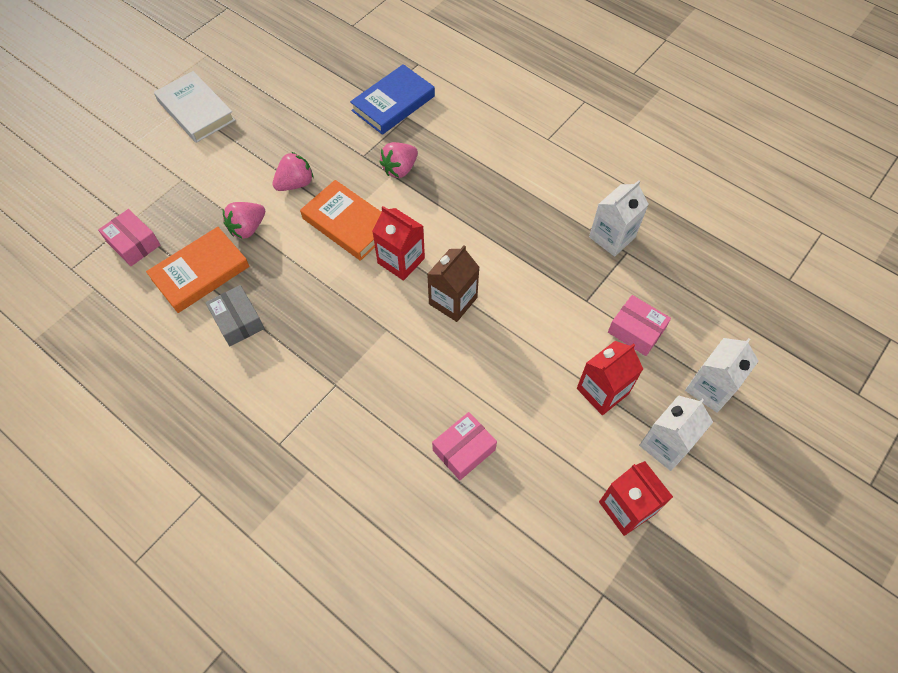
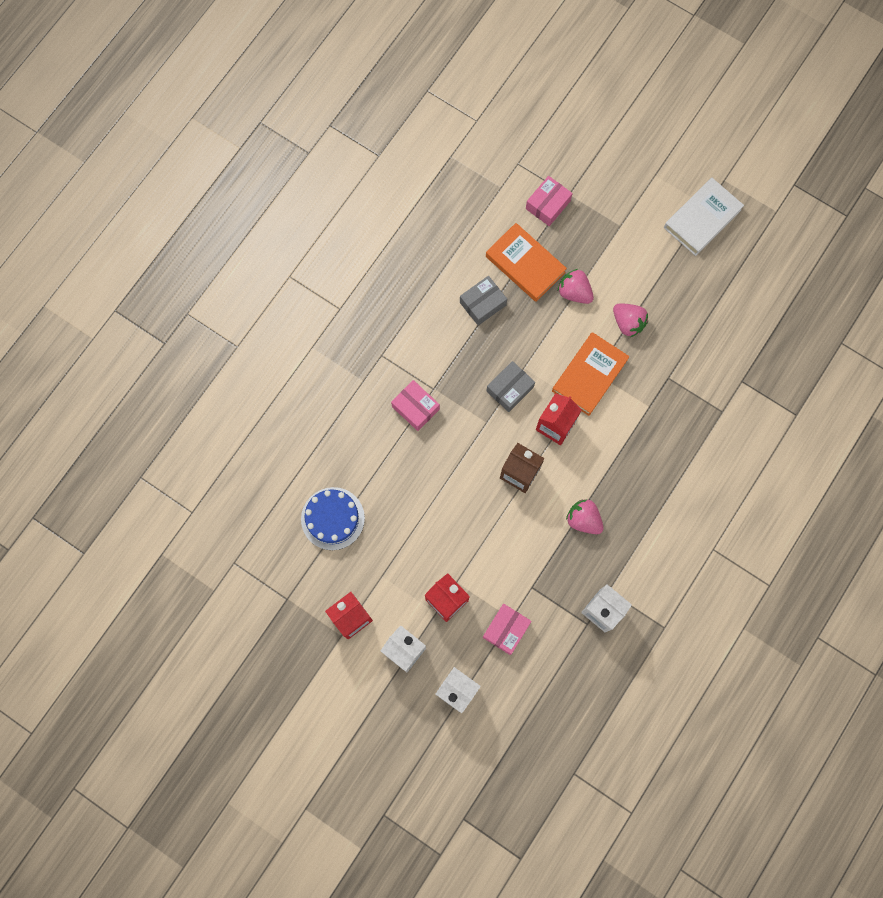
camera: 85 degrees right, 15 degrees up
(350, 302) = (510, 389): none -> grey box
(393, 103) = (738, 397): blue book -> none
(400, 169) = (657, 413): pink strawberry -> pink strawberry (583, 520)
(464, 450) = (387, 492): pink box -> pink box (415, 408)
(493, 523) = (332, 518): none -> blue cake

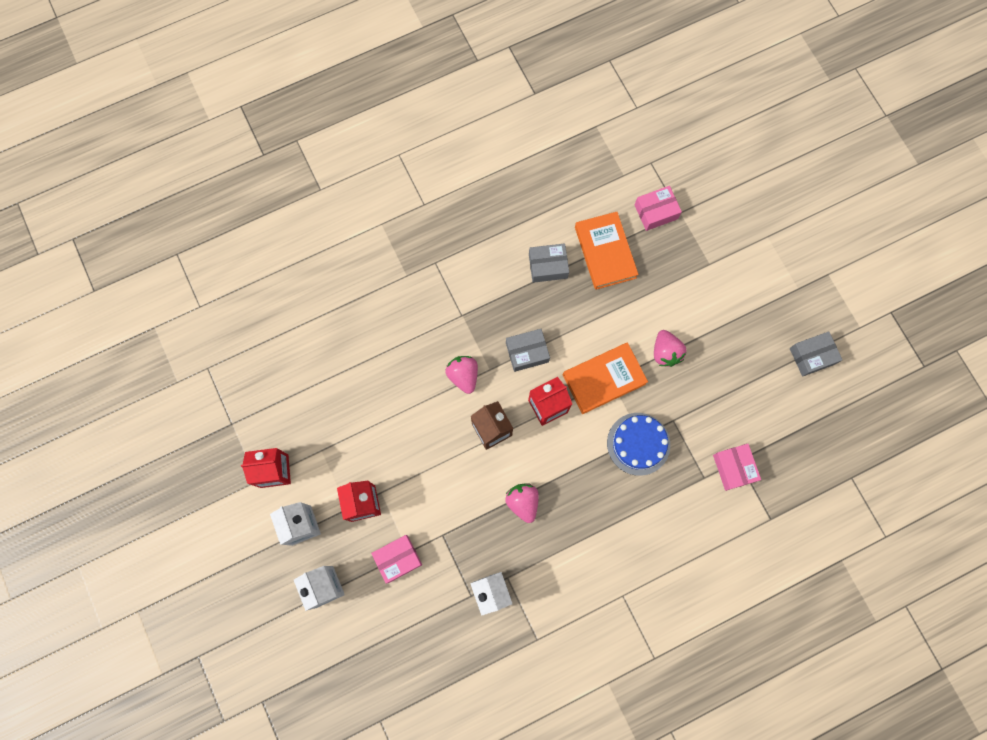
camera: 30 degrees right, 0 degrees up
(332, 518) = (310, 377): blue cake -> blue cake (638, 444)
(415, 408) = (436, 323): pink box -> pink box (734, 468)
(574, 292) = (634, 300): pink strawberry -> pink strawberry (463, 376)
(702, 219) = (787, 297): white book -> none
(751, 258) = (812, 356): none -> grey box

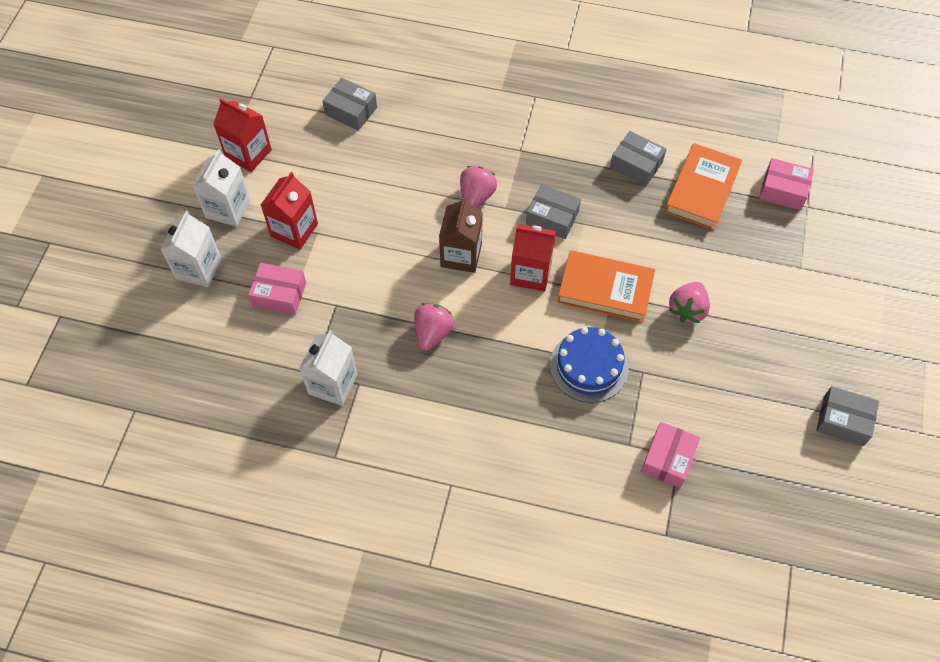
camera: 40 degrees right, 15 degrees down
(316, 377) = (351, 111): none -> grey box

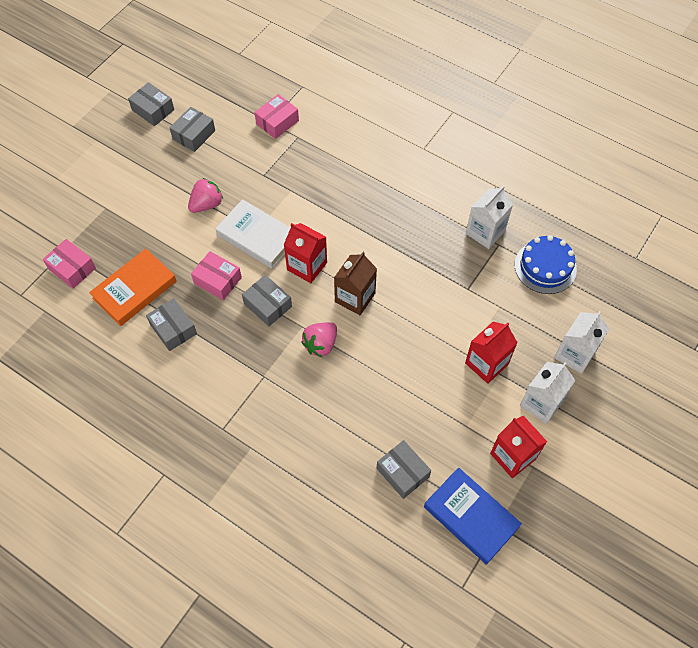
camera: 160 degrees left, 0 degrees up
(277, 96) = (471, 517): none -> blue book
(279, 294) = (511, 311): pink box -> pink box (218, 280)
(432, 333) = (400, 245): pink strawberry -> none
(589, 366) = (298, 189): blue cake -> blue cake (545, 267)
(605, 289) = (257, 237): orange book -> white book
(764, 400) = (194, 135): none -> grey box

